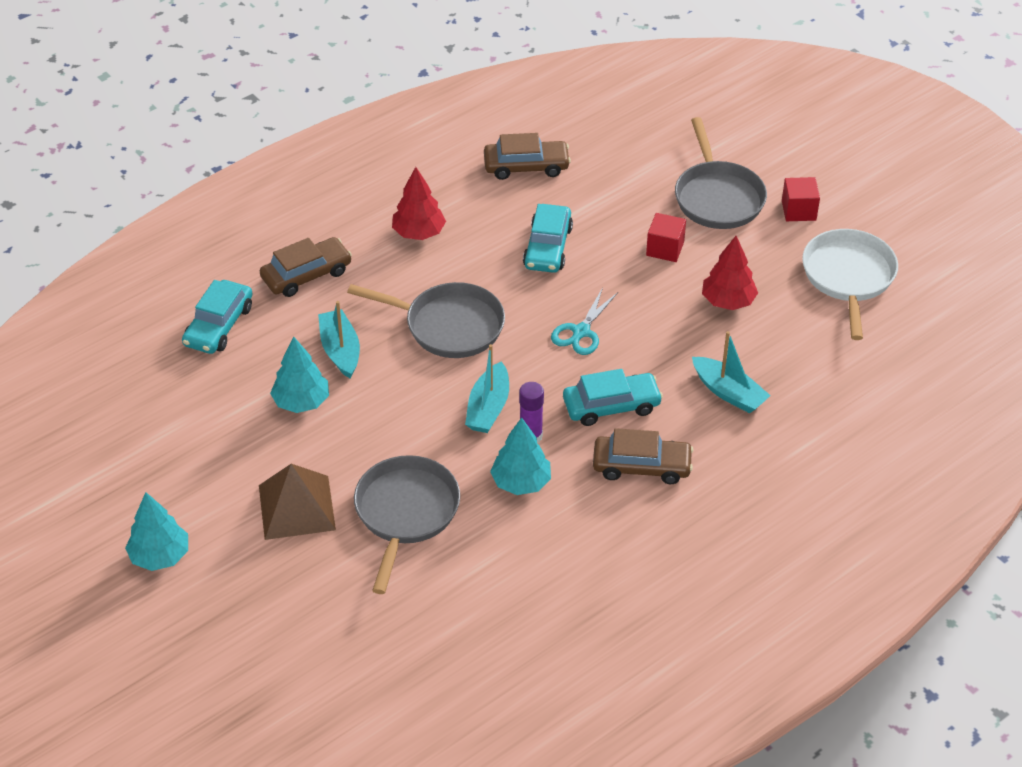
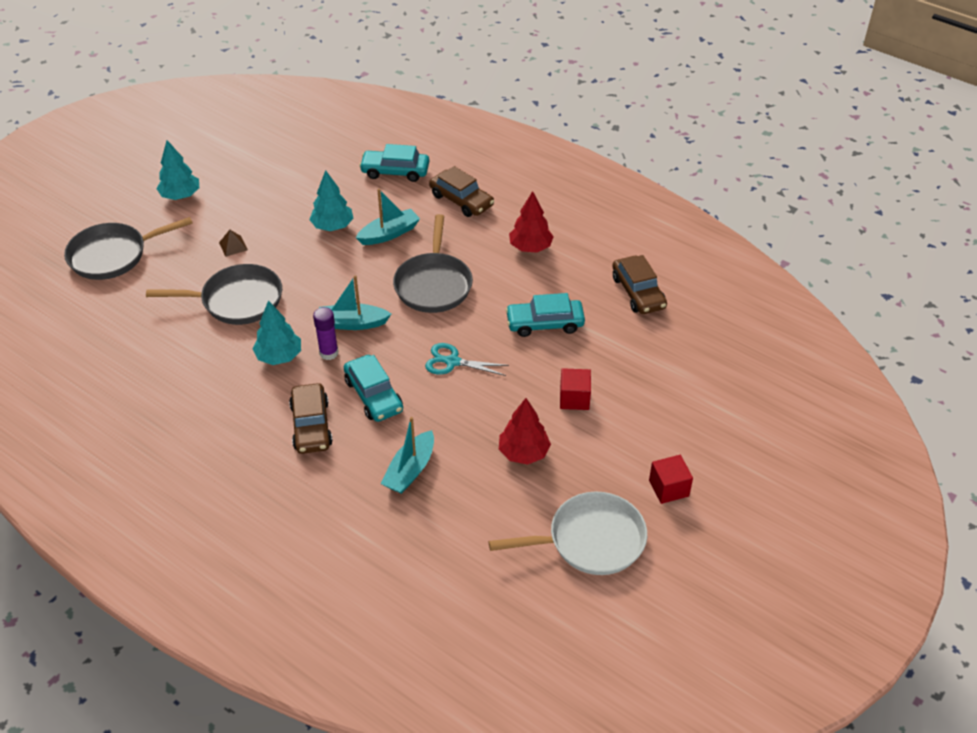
camera: 75 degrees right, 0 degrees up
(296, 507) = (233, 246): brown pyramid -> brown pyramid, size x0.46
(717, 197) = (659, 424): grey pan -> grey pan (113, 255)

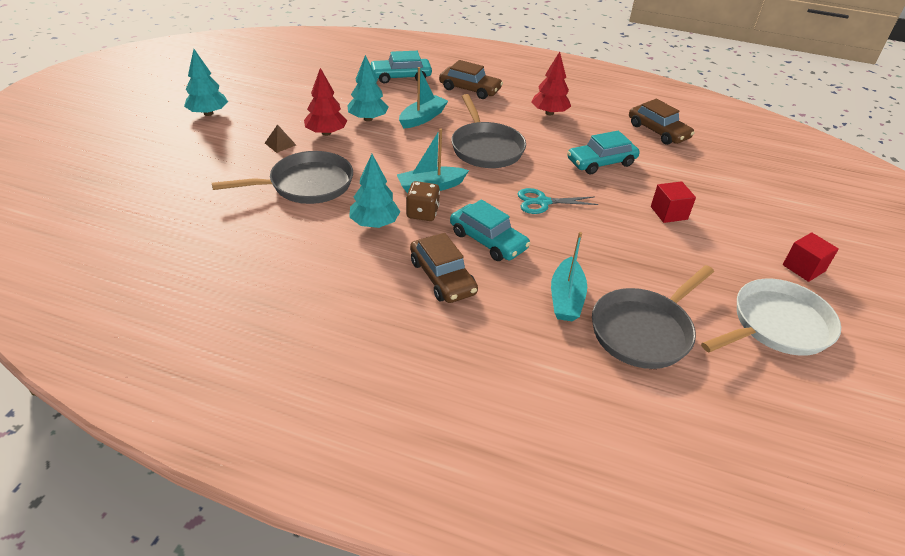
camera: 20 degrees left, 5 degrees down
(113, 255) = (157, 166): grey pan -> grey pan (644, 330)
(329, 353) = (422, 213): purple glue stick -> brown dice
(523, 452) = (659, 263): red tree -> red tree (326, 133)

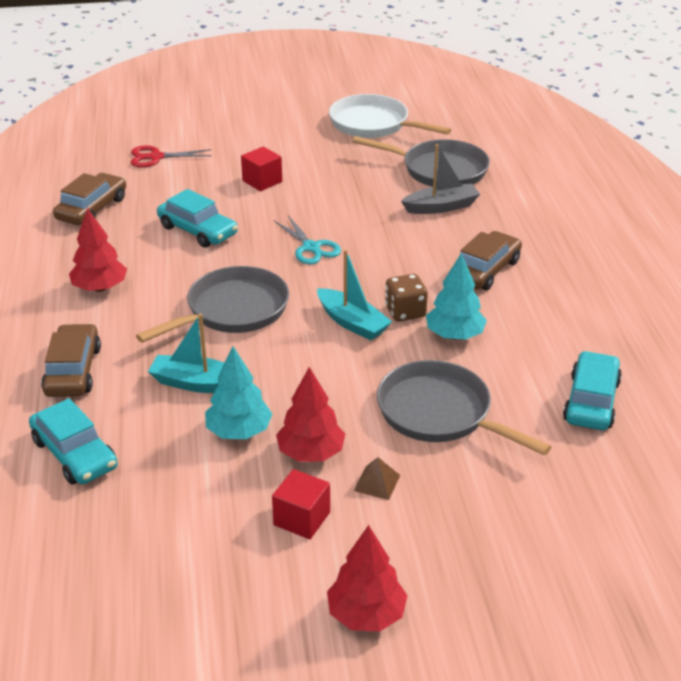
camera: 115 degrees left, 5 degrees down
(208, 113) = (366, 614): turquoise tree -> red tree
(488, 240) = (407, 262): turquoise car -> turquoise car (591, 401)
(566, 298) = (441, 207): turquoise boat -> grey boat
(735, 175) = (156, 157): none -> red scissors
(803, 268) = (286, 119): red cube -> red cube (302, 518)

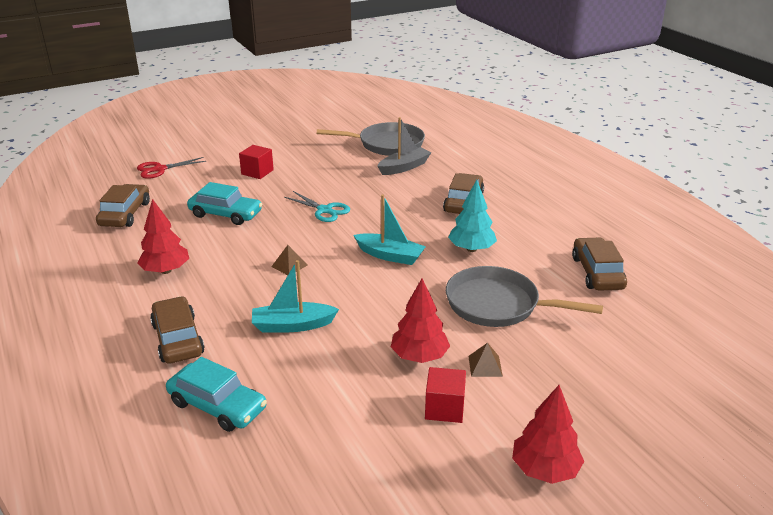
camera: 20 degrees left, 5 degrees down
(232, 310) = (289, 265): grey pan -> brown pyramid
(239, 432) = (350, 354): turquoise tree -> none
(373, 124) = (319, 123): white pan -> none
(405, 312) = (425, 240): brown dice -> none
(591, 401) = (597, 273): turquoise car -> brown car

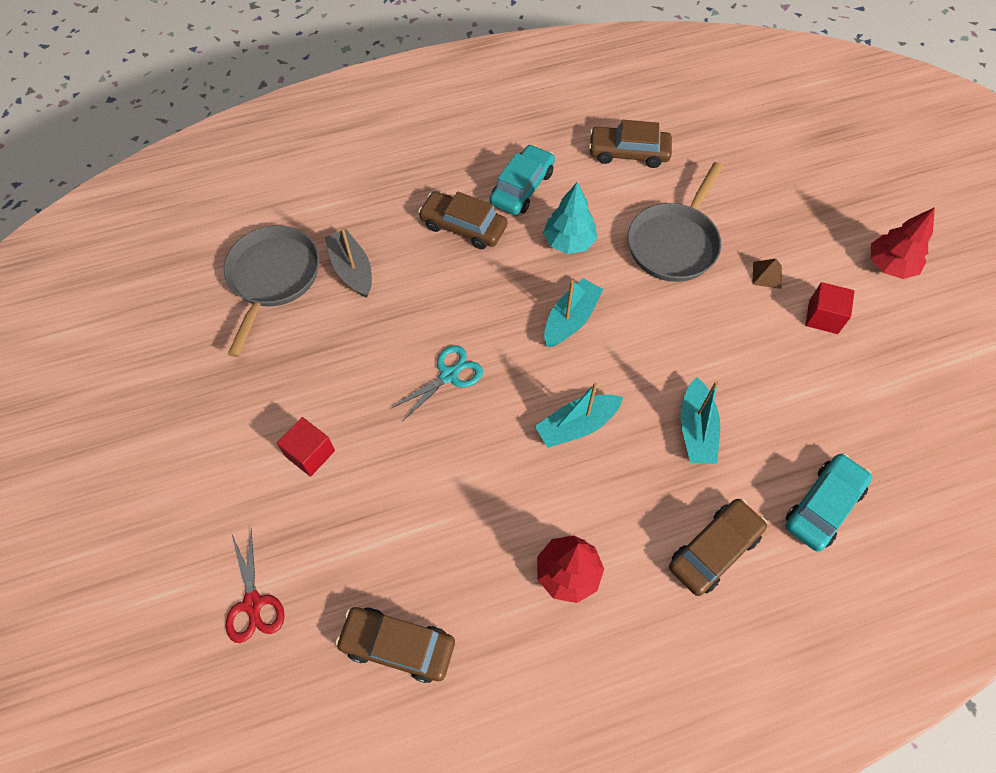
camera: 80 degrees left, 30 degrees up
(178, 339) = (714, 550): brown car -> brown car turned 150 degrees clockwise
(225, 214) = (431, 499): turquoise car -> turquoise car (522, 187)
(289, 265) = (577, 425): brown pyramid -> turquoise boat
(419, 356) = (752, 323): red tree -> none

